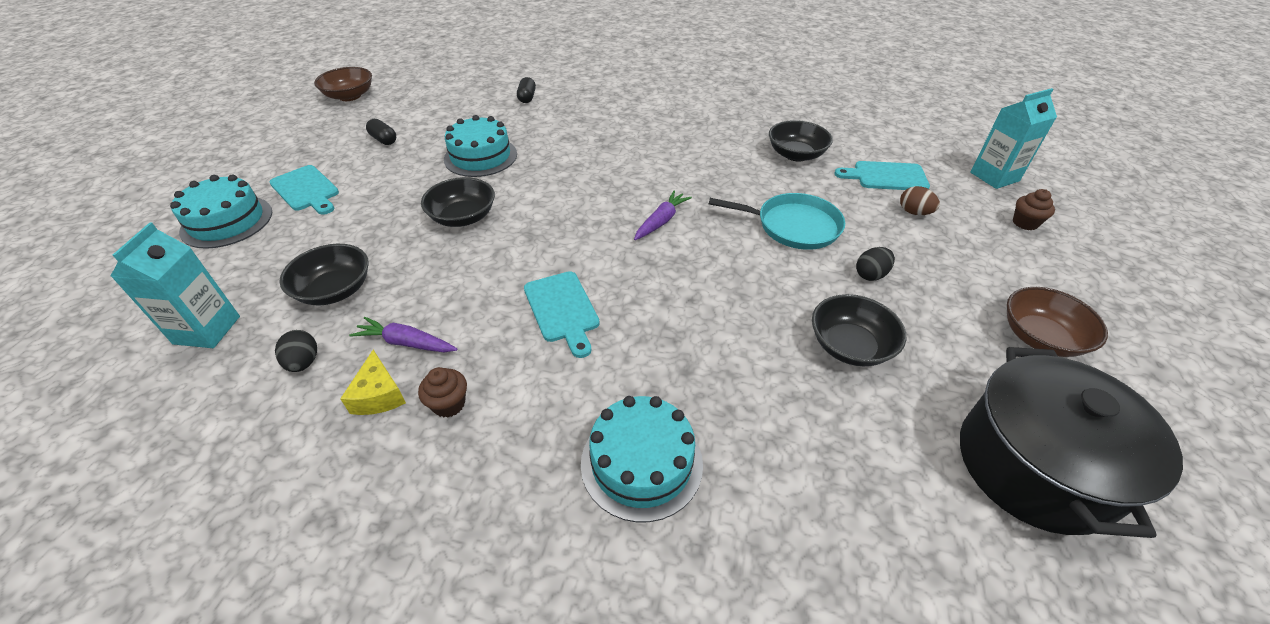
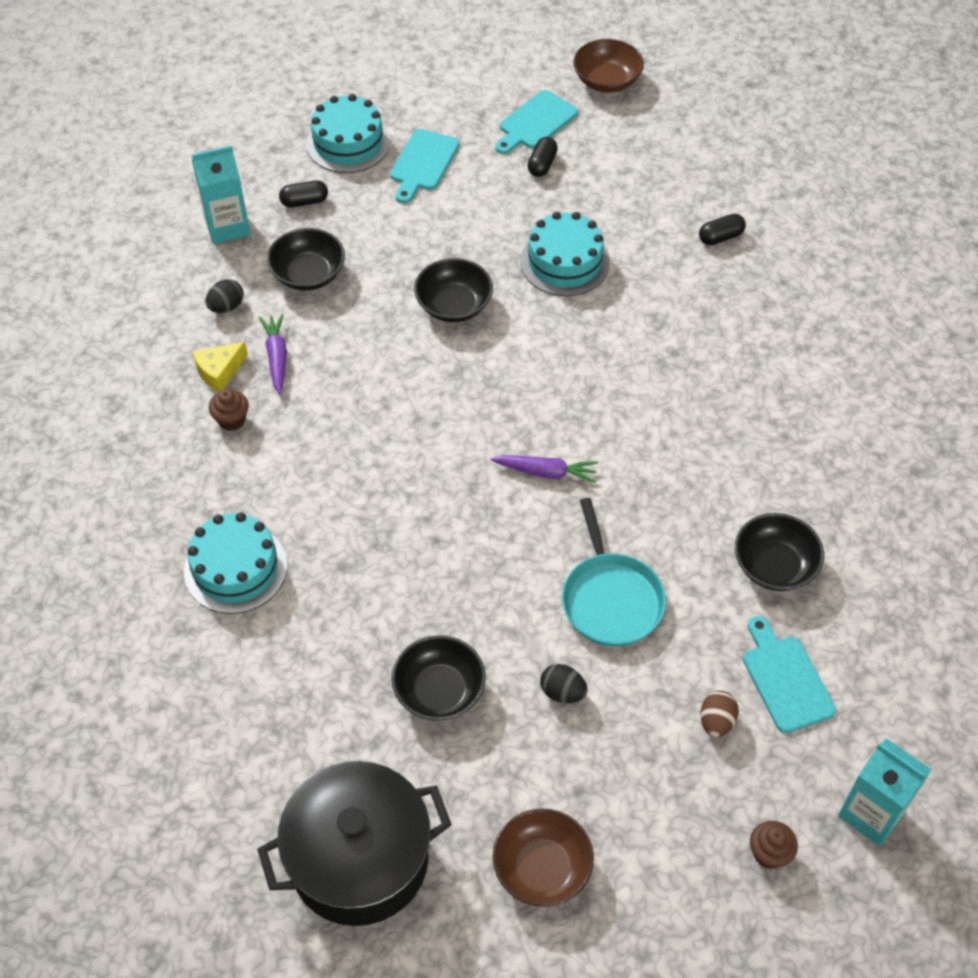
camera: 65 degrees right, 10 degrees up
(252, 267) = (304, 202): none -> black capsule
(562, 309) = (369, 445): turquoise cutting board -> turquoise cutting board (536, 122)

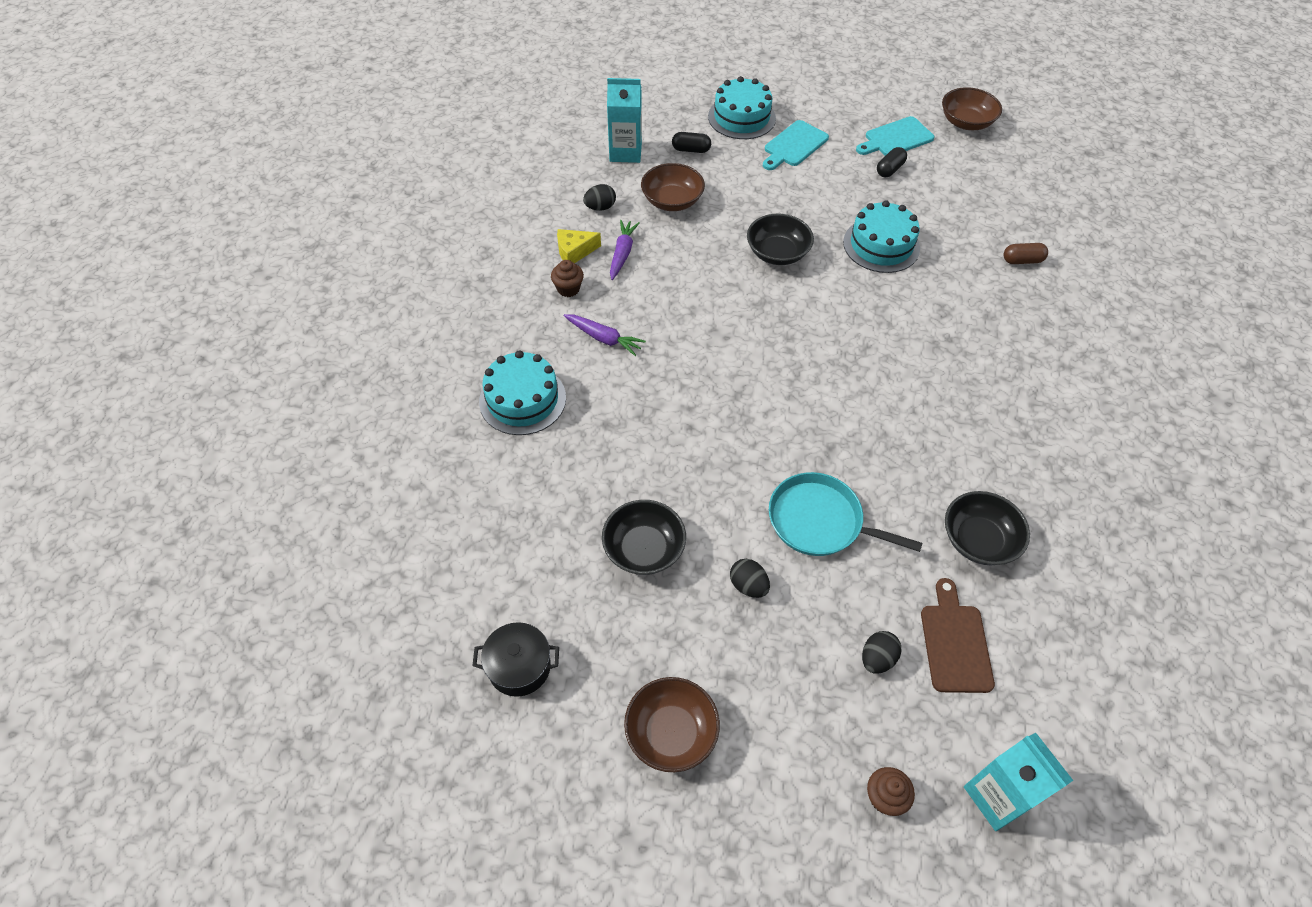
camera: 20 degrees right, 0 degrees up
(308, 274) = (672, 201): black bowl -> brown bowl
(359, 859) = (519, 667): black pot -> black pot, size x0.50
(546, 472) = (803, 401): purple carrot -> purple carrot (604, 338)
(610, 599) = (820, 521): turquoise pan -> turquoise pan turned 105 degrees clockwise
(716, 722) = (877, 659): brown egg -> black egg
(720, 237) = (1022, 261): black capsule -> brown capsule
(785, 679) = (955, 643): turquoise cutting board -> brown cutting board

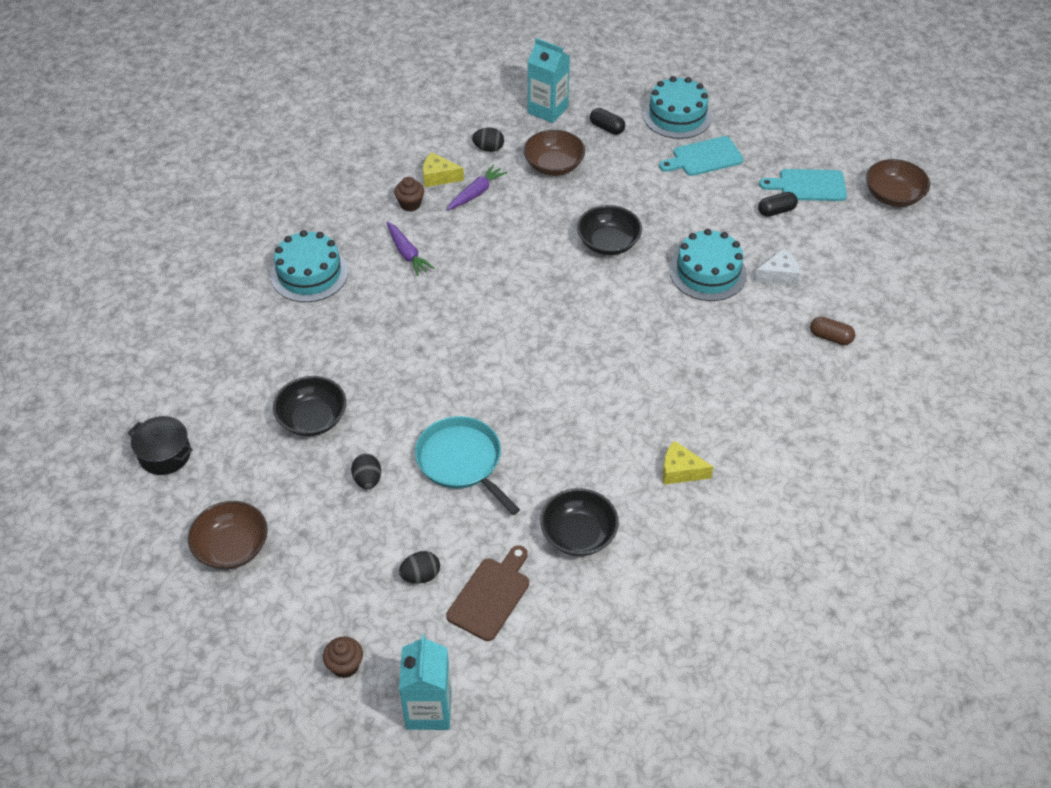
camera: 30 degrees right, 5 degrees down
(938, 224) = (778, 275): none -> white cheese
(1009, 435) = (680, 471): none -> yellow cheese

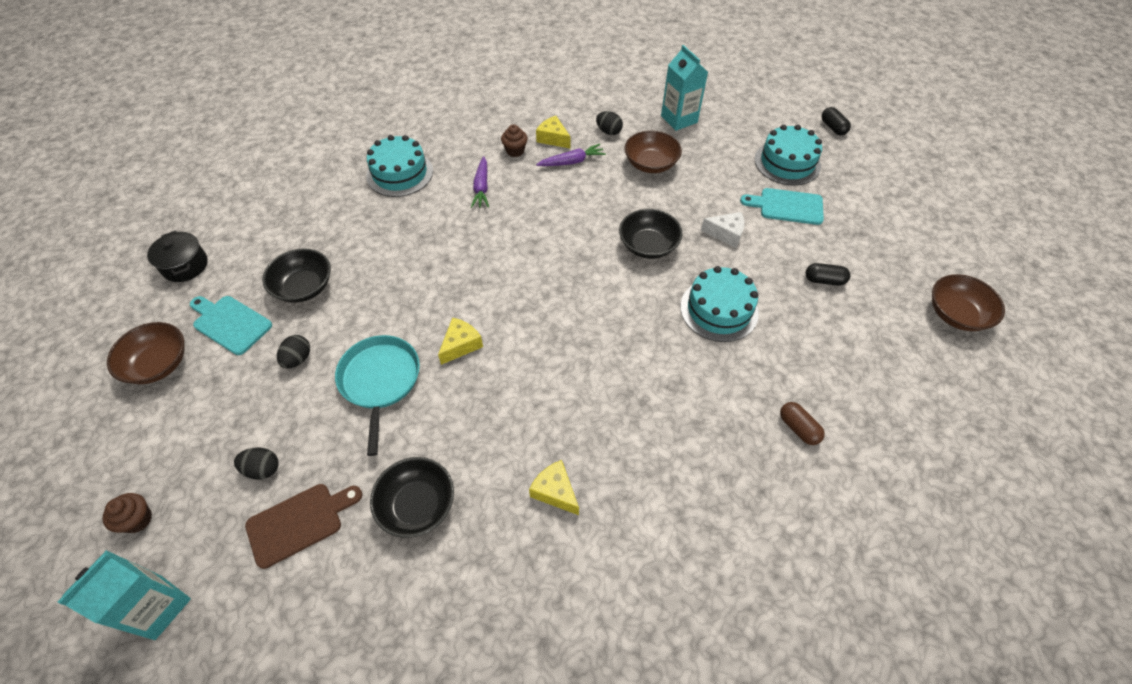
camera: 30 degrees right, 5 degrees up
(509, 400) = (461, 345): none -> yellow cheese
(607, 128) = (718, 150): black capsule -> black capsule (833, 128)
(778, 275) = (786, 342): white cheese -> white cheese (726, 234)
(808, 185) = (872, 269): turquoise cutting board -> turquoise cutting board (230, 323)

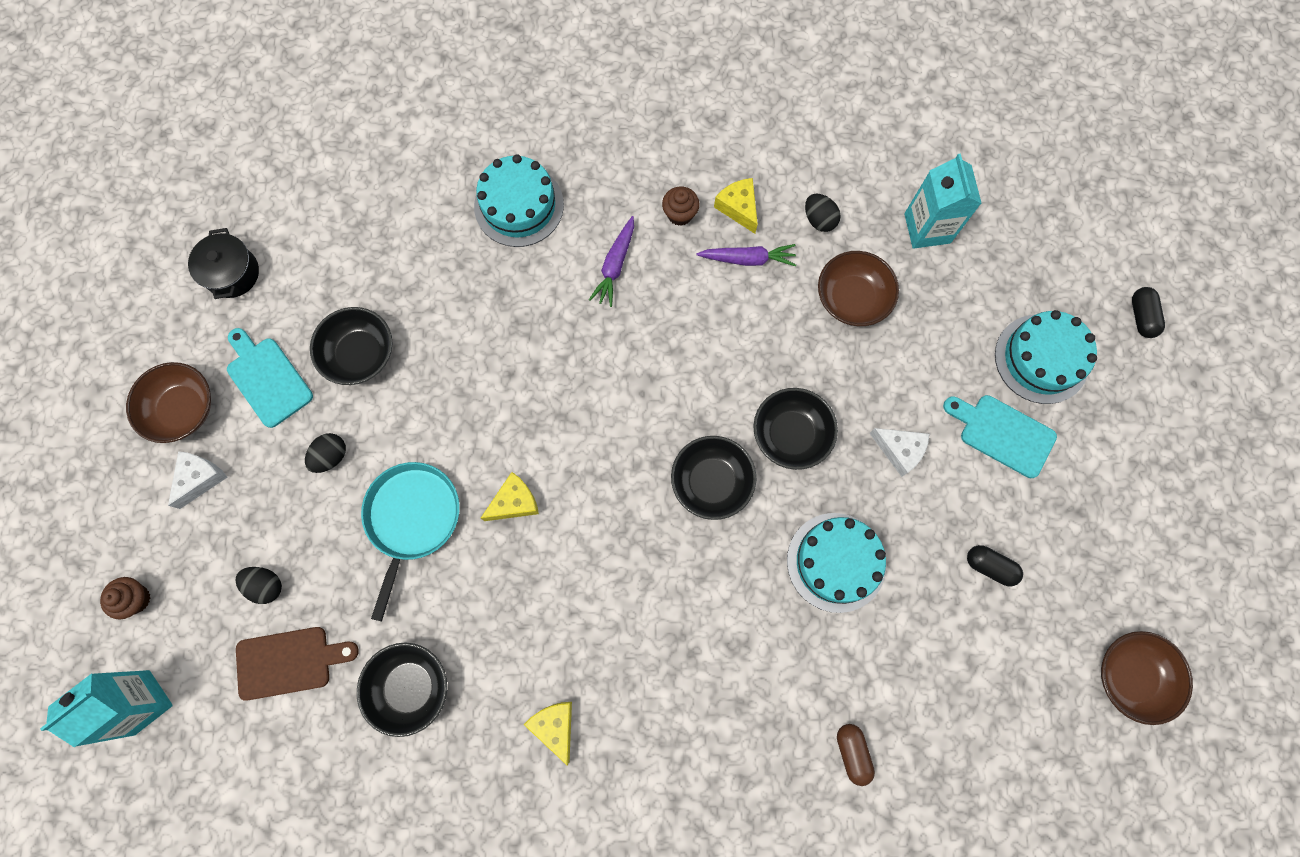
camera: 20 degrees right, 20 degrees up
(184, 408) = (200, 478): none -> white cheese
(605, 288) = (711, 482): none -> black bowl

